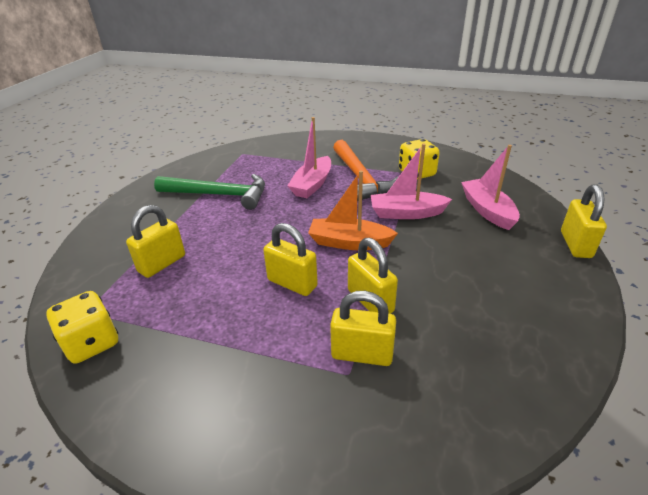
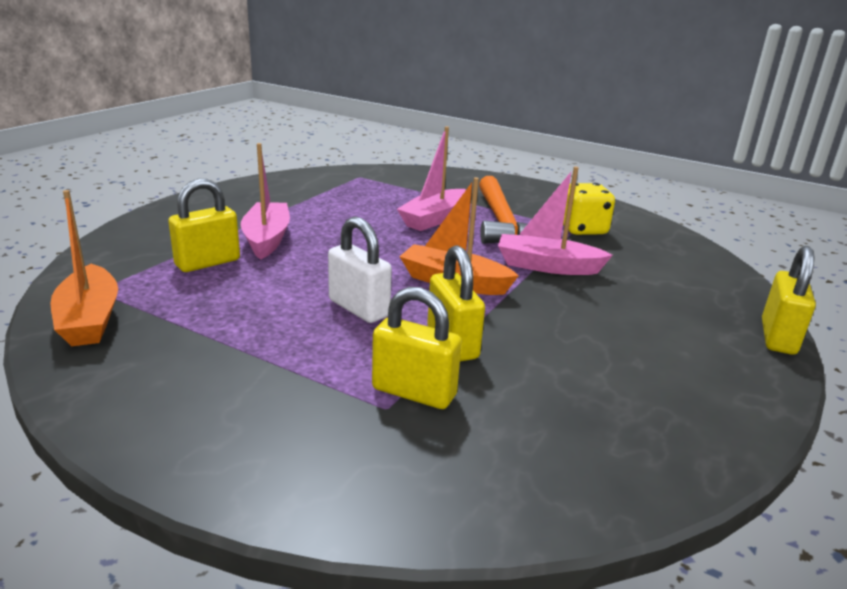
camera: 10 degrees right, 10 degrees down
(92, 343) = (89, 319): yellow dice -> orange boat
(219, 195) = (310, 211): green hammer -> none
(292, 283) = (358, 308): yellow padlock -> white padlock
(487, 210) = (664, 281): pink boat -> pink boat (267, 239)

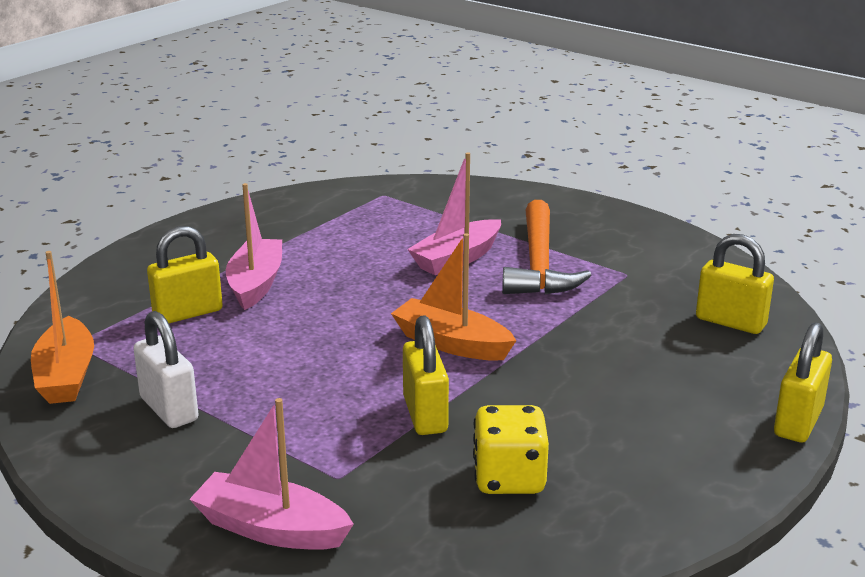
camera: 10 degrees right, 0 degrees up
(358, 308) = (337, 372): white padlock -> white padlock (169, 409)
(414, 392) = (369, 464): yellow padlock -> yellow padlock (730, 322)
(547, 266) = (568, 326): pink boat -> pink boat (271, 529)
(582, 229) = (636, 275): yellow dice -> yellow dice (509, 478)

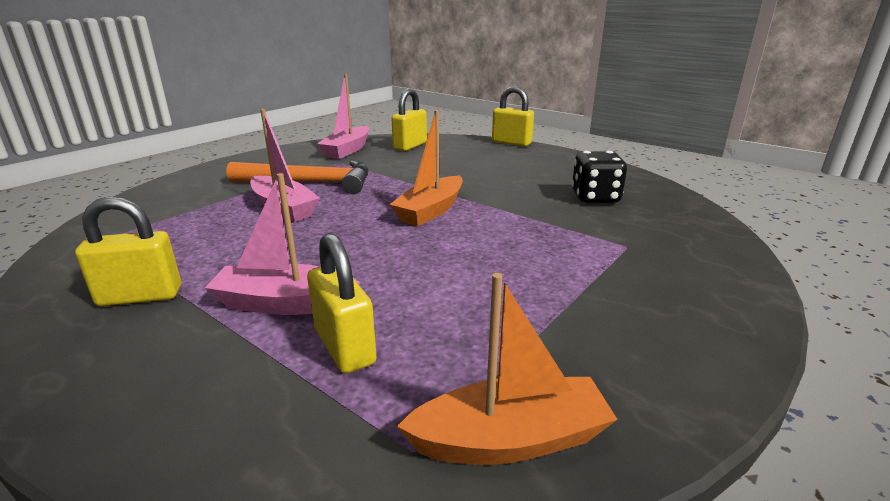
camera: 90 degrees left, 0 degrees up
(169, 409) = (564, 335): white padlock -> none
(271, 529) = (707, 268): pink boat -> pink boat (347, 150)
(425, 415) = (533, 219): yellow padlock -> yellow padlock (140, 296)
(509, 478) = (595, 197): yellow dice -> black dice

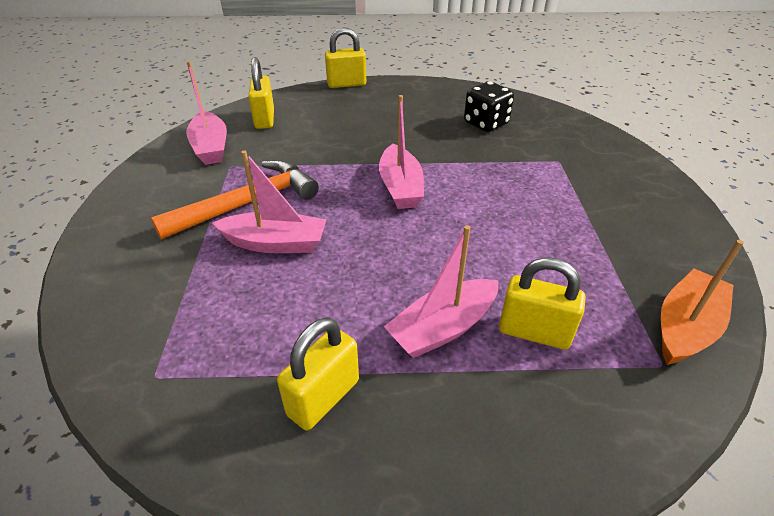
camera: 40 degrees left, 15 degrees up
(430, 211) = (400, 187): orange boat -> pink boat

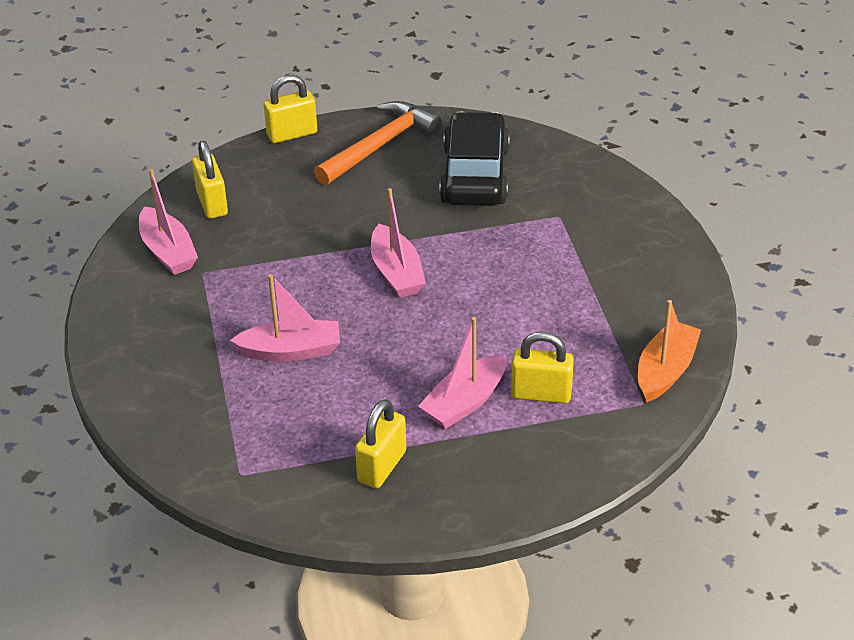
camera: 10 degrees left, 0 degrees up
(248, 203) = (244, 314): orange hammer -> orange hammer (380, 145)
(486, 124) = (475, 175): black dice -> black car

